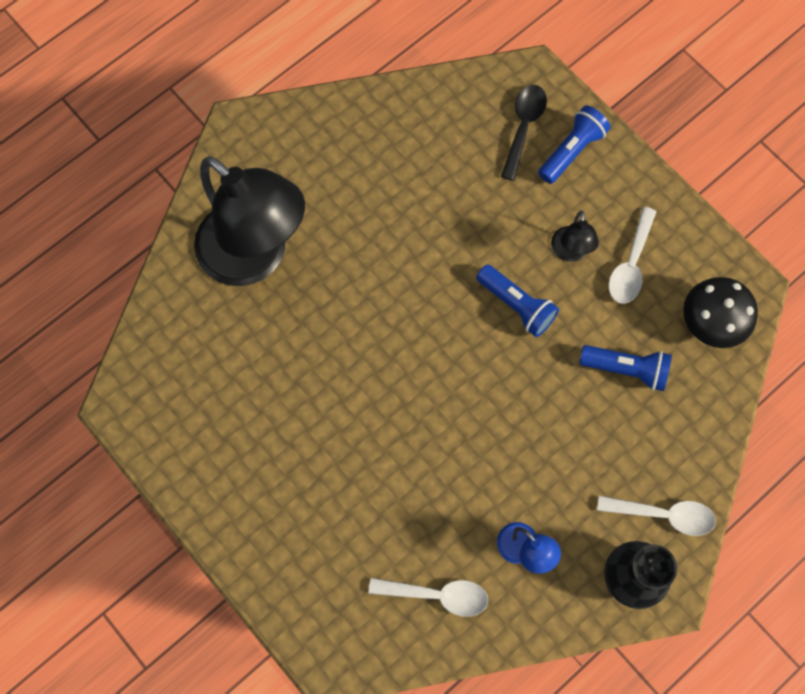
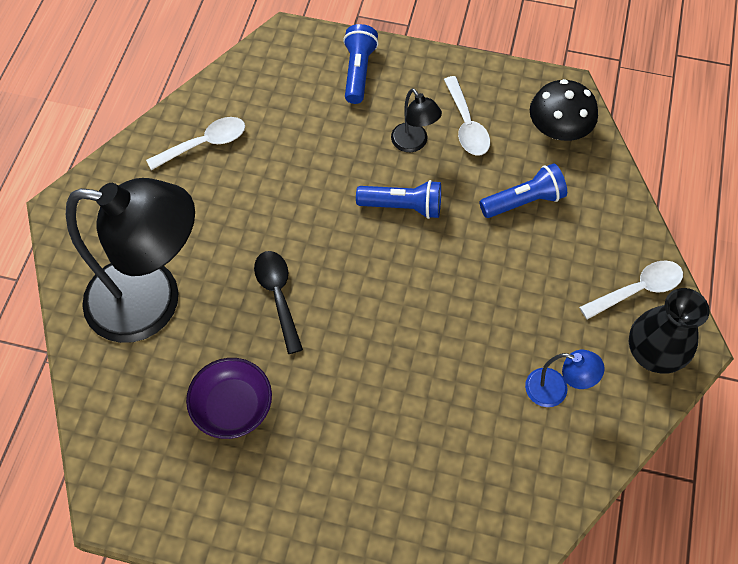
camera: 35 degrees left, 10 degrees down
(259, 387) = (232, 406): none -> purple bowl
(437, 595) = (515, 475): white spoon -> white spoon (204, 144)
(523, 127) = (308, 76): black spoon -> black spoon (278, 296)

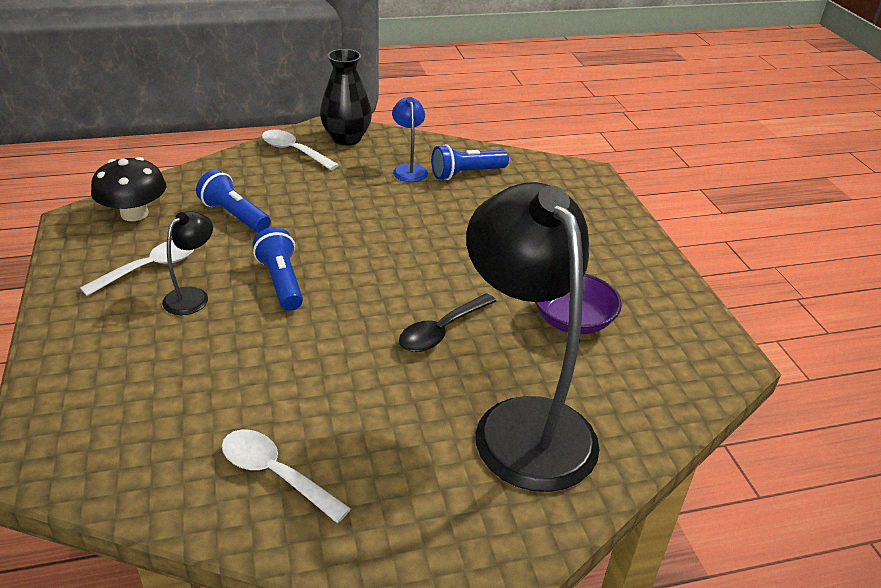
camera: 120 degrees left, 25 degrees down
(358, 72) = (91, 370): blue flashlight -> blue flashlight (466, 174)

